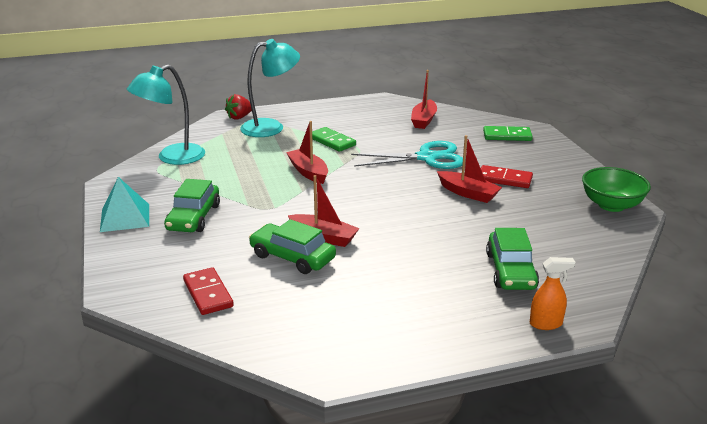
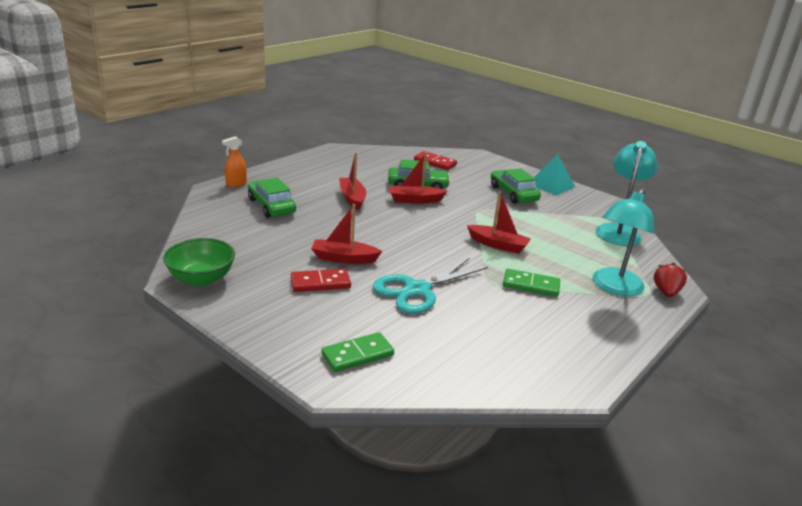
camera: 145 degrees right, 0 degrees up
(423, 120) = (483, 353): red boat -> red boat (352, 198)

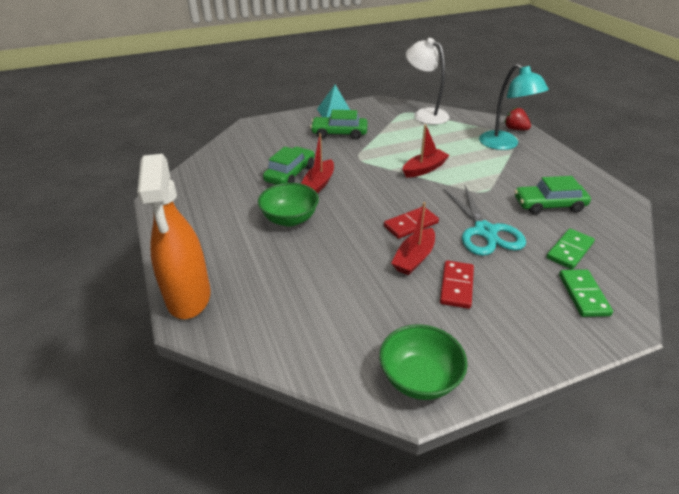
camera: 60 degrees left, 10 degrees up
(236, 184) = (188, 297): orange spray bottle -> orange spray bottle, size x2.34
(271, 206) = (270, 281): green car -> green car (549, 205)
(352, 198) = (290, 219): red boat -> green bowl
(435, 162) = (247, 150): red domino -> red domino (411, 224)
(531, 285) = (492, 175): green domino -> green domino (569, 250)
(618, 231) = (425, 114): turquoise lamp -> white lamp

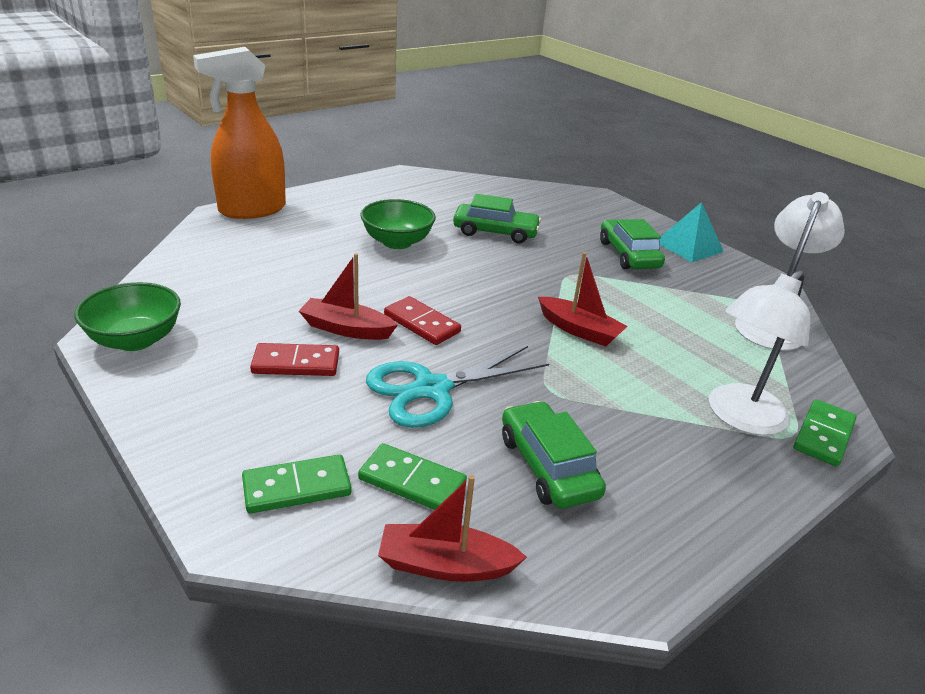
camera: 70 degrees right, 5 degrees down
(319, 184) = (483, 252): red boat -> red boat (445, 565)
(504, 144) = (739, 417): turquoise lamp -> white lamp
(515, 129) = (823, 435): red strawberry -> green domino

